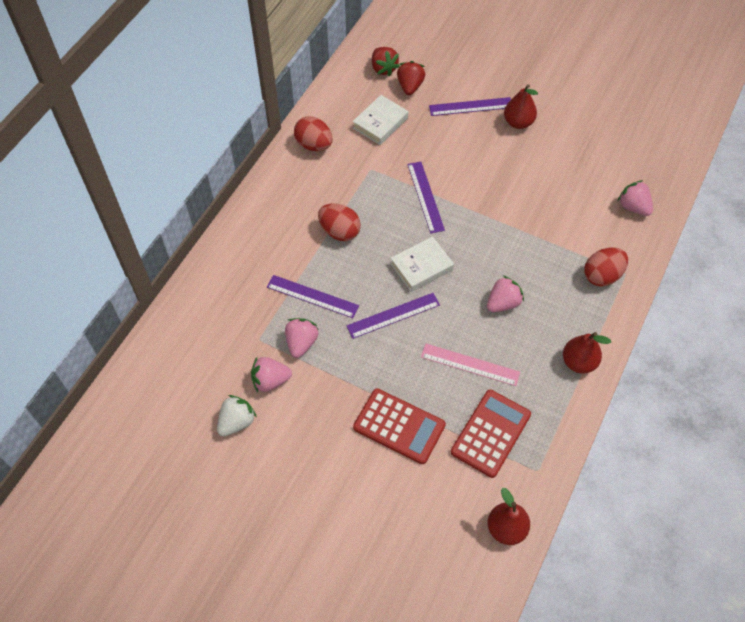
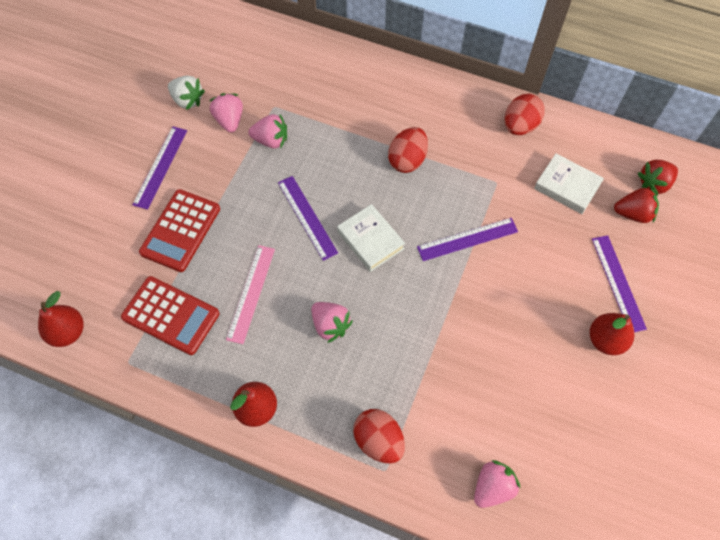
camera: 85 degrees right, 5 degrees up
(312, 296) = (325, 144): purple ruler -> purple ruler (160, 167)

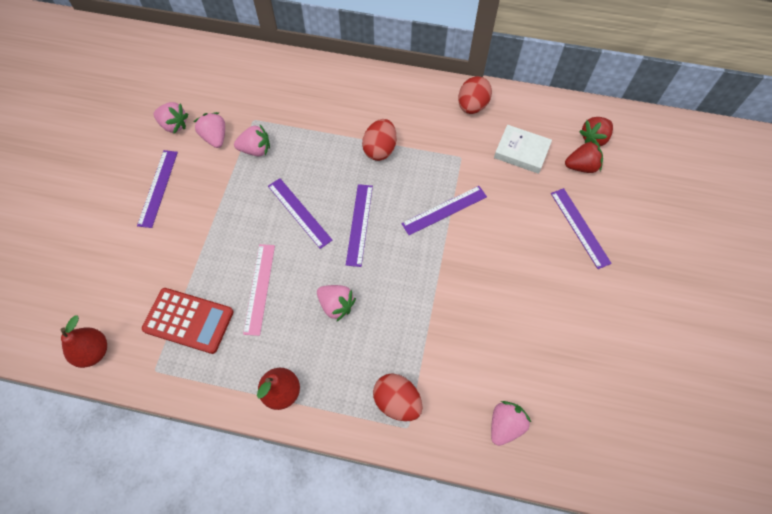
camera: 10 degrees left, 0 degrees up
(180, 230) = (185, 242): red calculator -> none
(187, 100) = (174, 125): white strawberry -> pink strawberry
(370, 240) = (359, 224): white book -> purple ruler
(605, 340) = (578, 278): red pear -> none

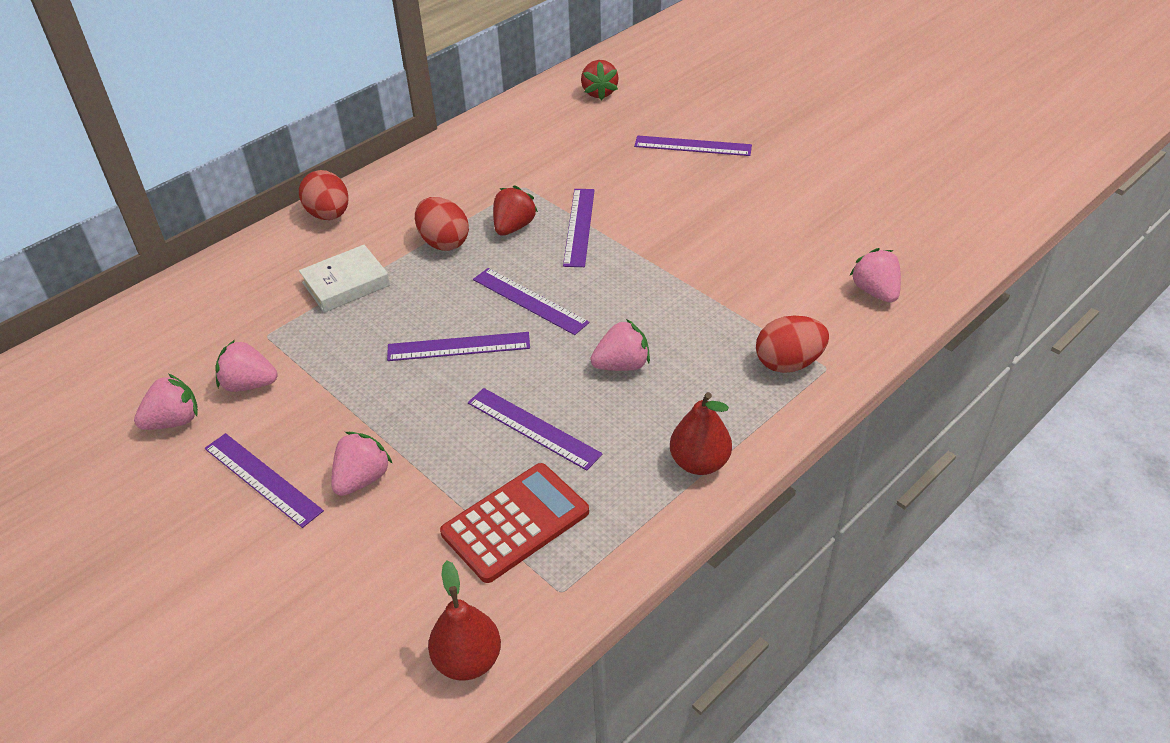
camera: 55 degrees left, 20 degrees down
(255, 150) = (317, 351): pink strawberry -> pink strawberry (362, 479)
(259, 288) = (533, 428): pink ruler -> purple ruler
(472, 106) = (466, 151): red egg -> red egg (329, 215)
(521, 152) = (564, 143): white book -> white book (346, 284)
(581, 166) = (623, 114): red strawberry -> red strawberry (513, 227)

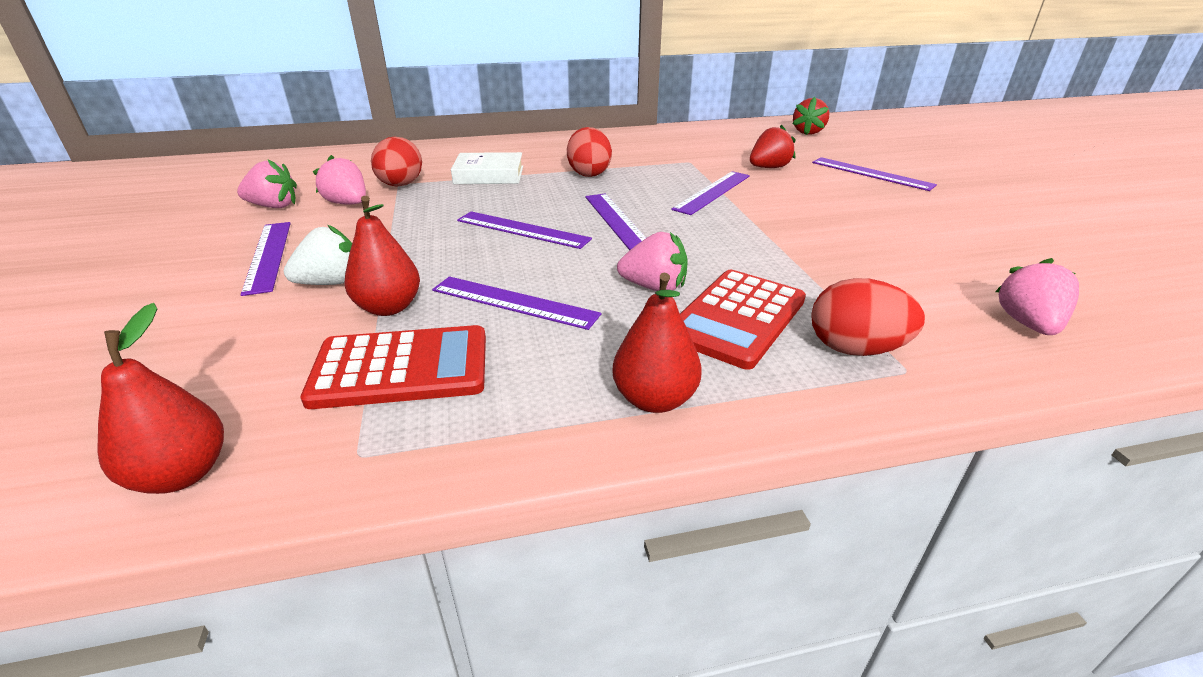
camera: 30 degrees right, 10 degrees down
(329, 215) = (526, 143): red egg -> red egg (400, 185)
(362, 479) = (331, 282): pink strawberry -> white strawberry
(442, 479) = (389, 307): none -> red pear
(513, 227) = (655, 179): red strawberry -> red strawberry (768, 168)
(533, 428) = (514, 302): purple ruler -> purple ruler turned 45 degrees counterclockwise
(700, 369) = (737, 318): none -> red calculator

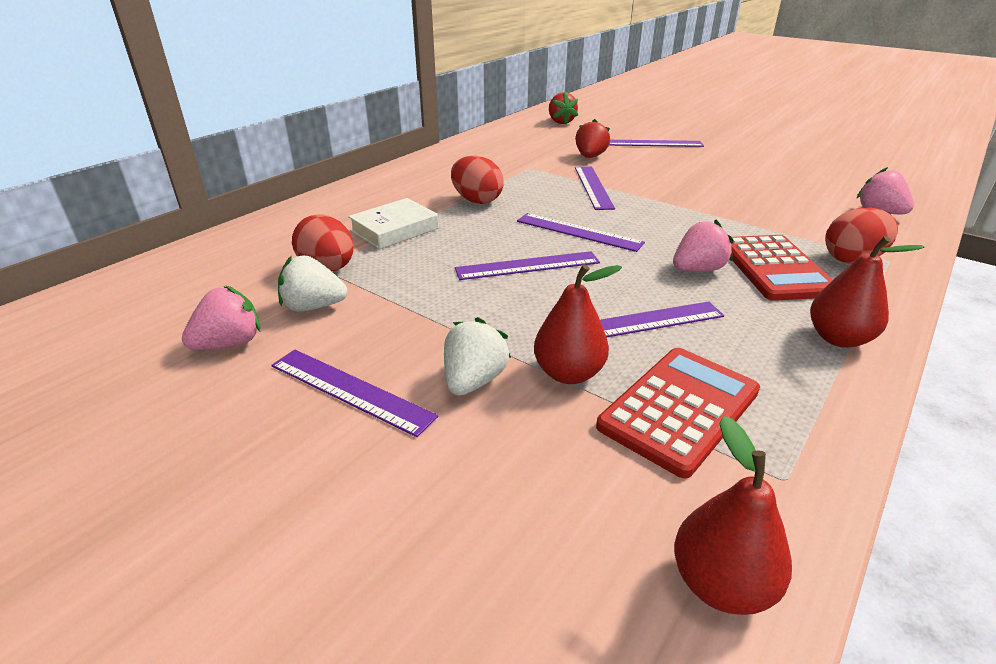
camera: 40 degrees left, 0 degrees up
(348, 203) = (313, 307): pink strawberry -> white strawberry

